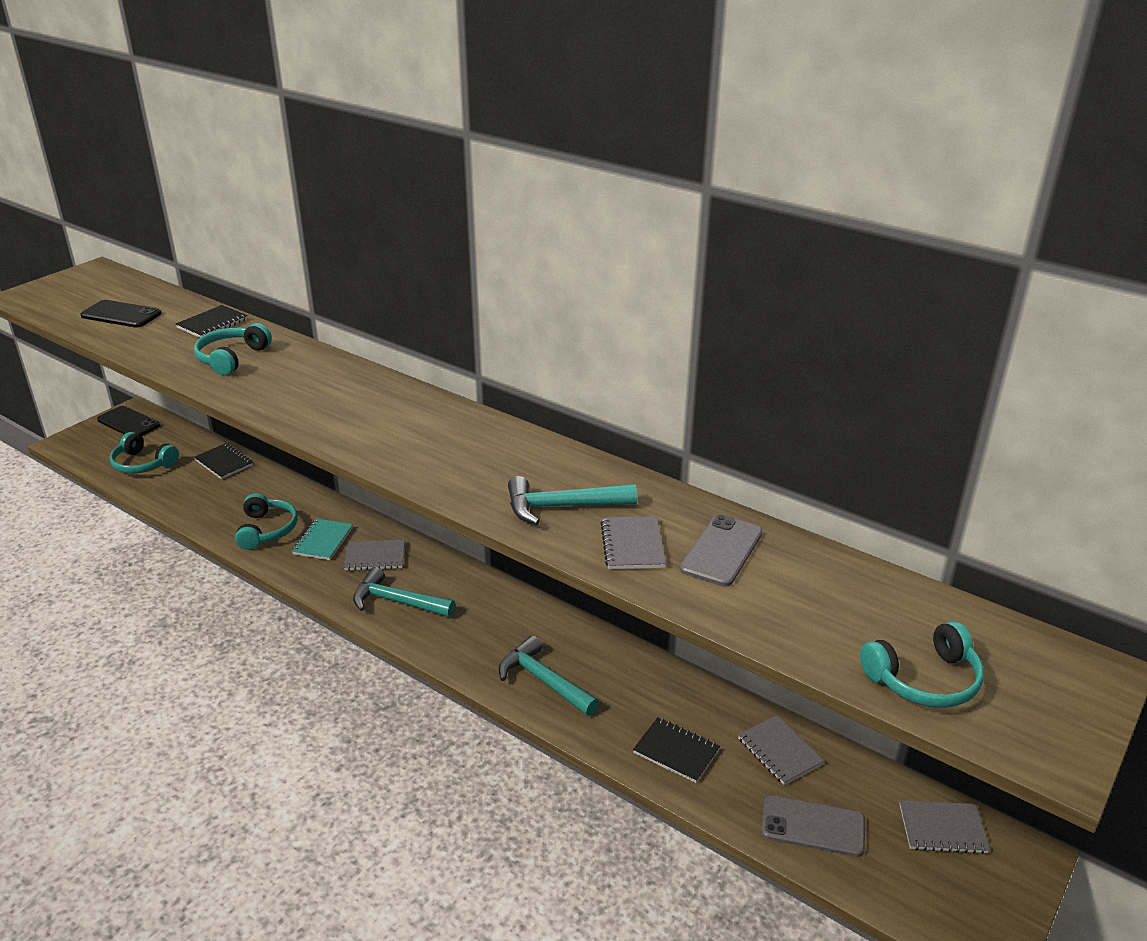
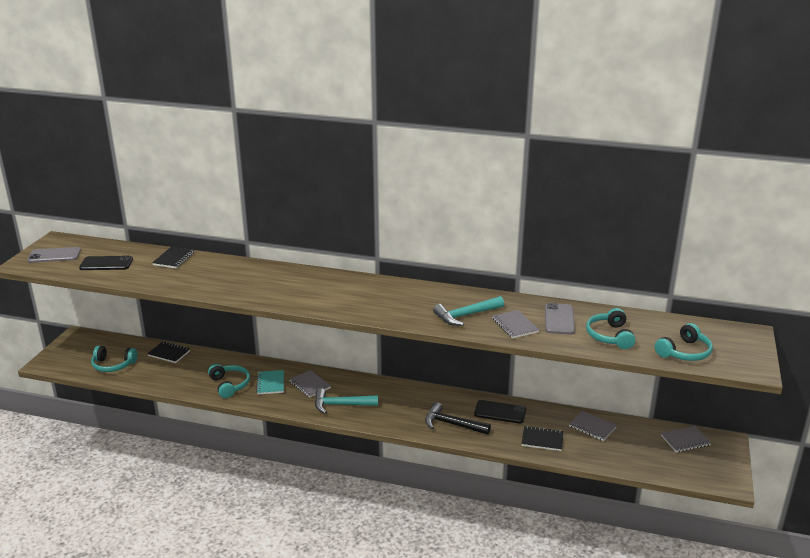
camera: 20 degrees left, 5 degrees down
(128, 423) = (80, 343): black phone -> black phone (500, 412)
(231, 358) = (207, 276): turquoise headphones -> turquoise headphones (609, 336)
(375, 557) = (309, 385): grey notebook -> grey notebook turned 75 degrees clockwise
(544, 681) = (452, 424): turquoise hammer -> black hammer
(812, 826) = (627, 455): grey phone -> grey phone (54, 255)

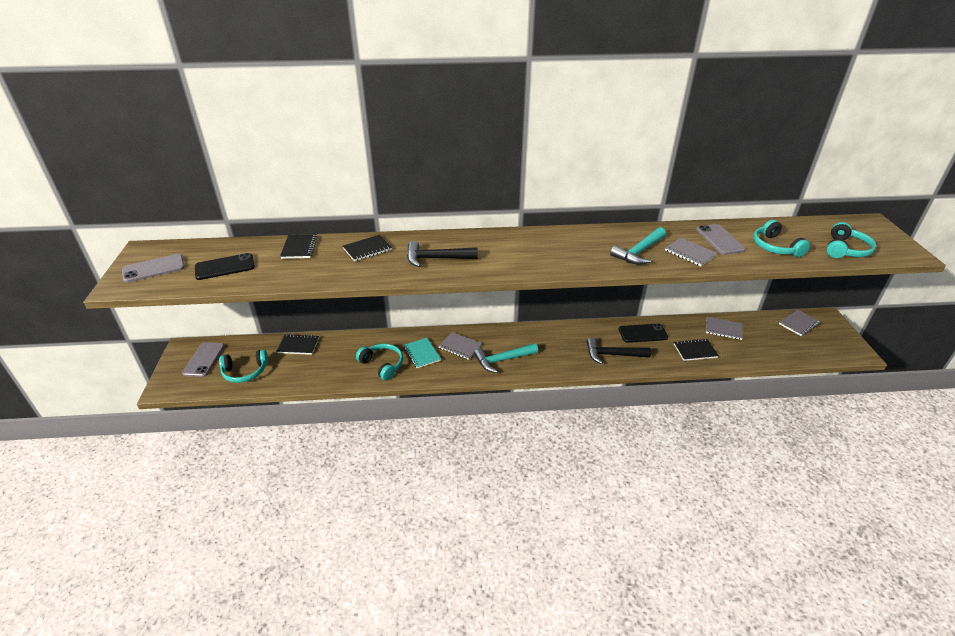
camera: 20 degrees left, 10 degrees up
(86, 348) = (204, 359): none -> grey phone
(227, 270) = (367, 249): none -> black notebook
(277, 288) = (436, 258): none -> black hammer

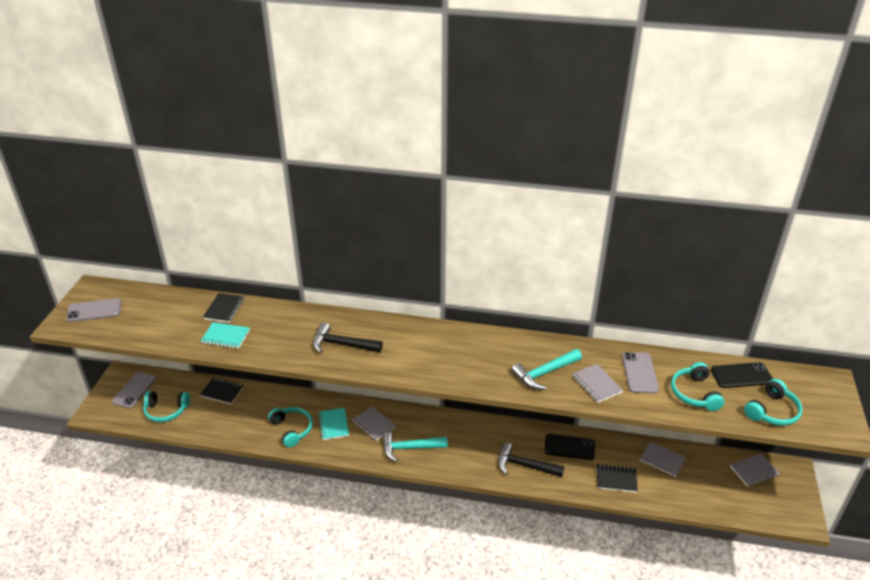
camera: 15 degrees right, 0 degrees up
(225, 267) = (153, 320): black phone -> black phone (741, 375)
(312, 269) = (225, 336): none -> turquoise notebook
(367, 249) = (284, 322): black notebook -> none

